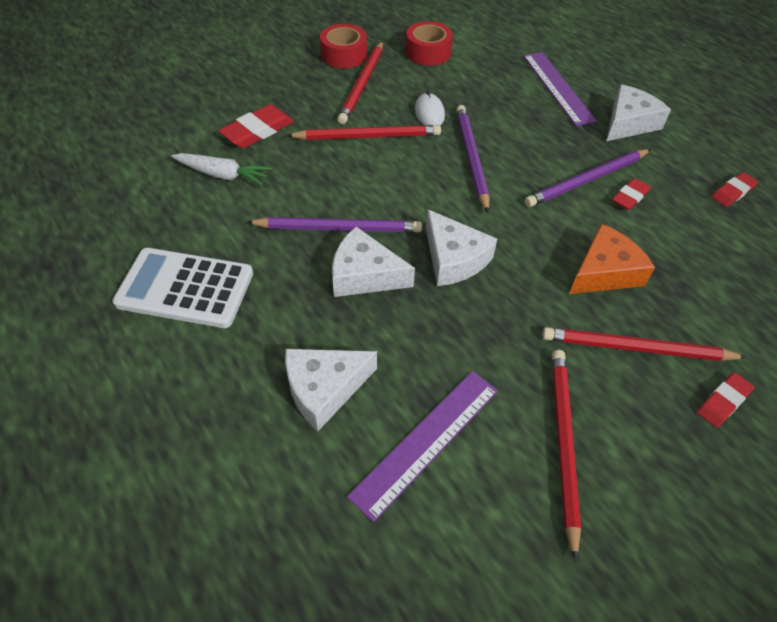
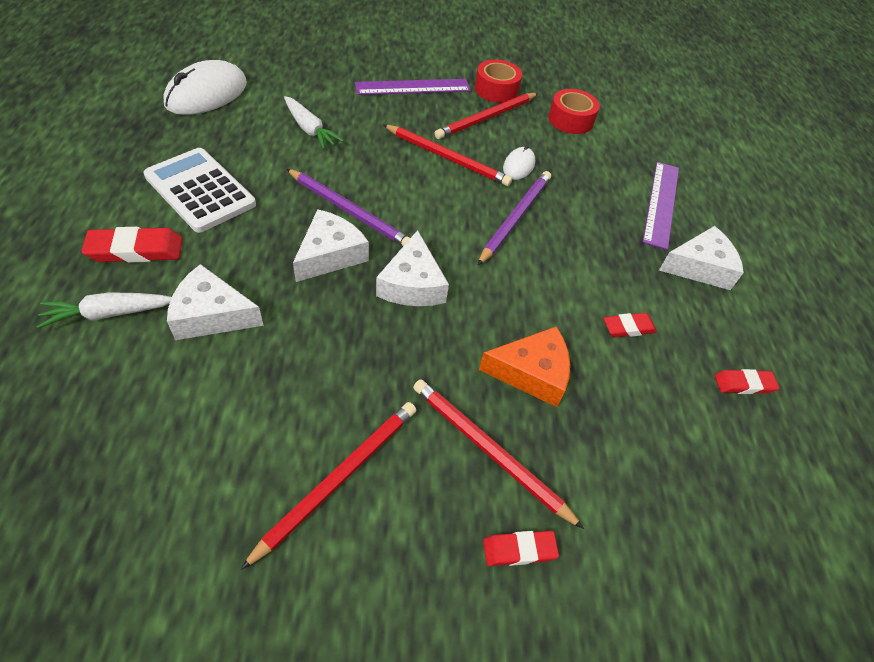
camera: 30 degrees right, 0 degrees up
(83, 194) = (207, 94): none -> white mouse
(232, 450) = (109, 314): none -> white carrot
(258, 131) = (368, 112): red eraser -> red eraser (136, 250)
(364, 275) = (330, 254): white cheese -> white cheese turned 75 degrees clockwise
(426, 441) = (239, 401): purple ruler -> purple ruler (413, 87)
(587, 180) = (602, 291): purple pencil -> none

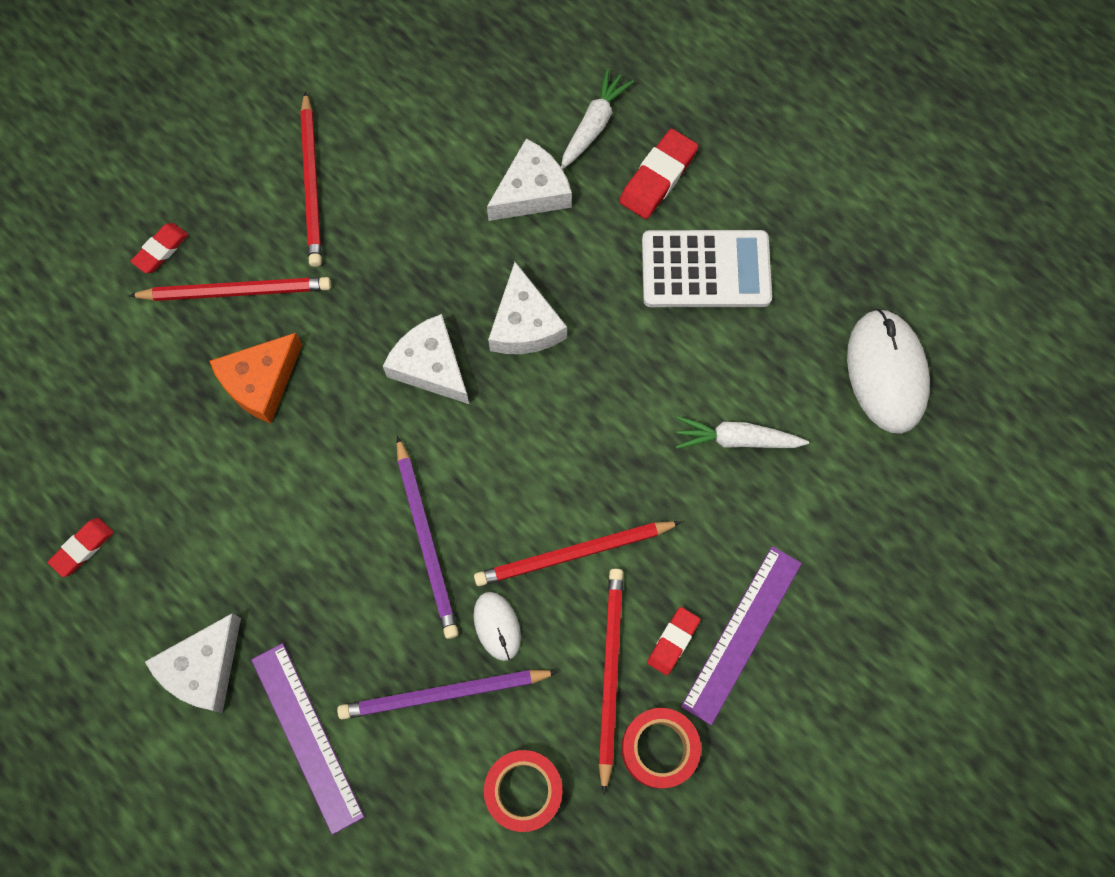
camera: 140 degrees right, 20 degrees up
(349, 210) = (570, 383): purple pencil -> purple pencil (444, 694)
(628, 328) = (219, 510): red eraser -> red eraser (673, 641)

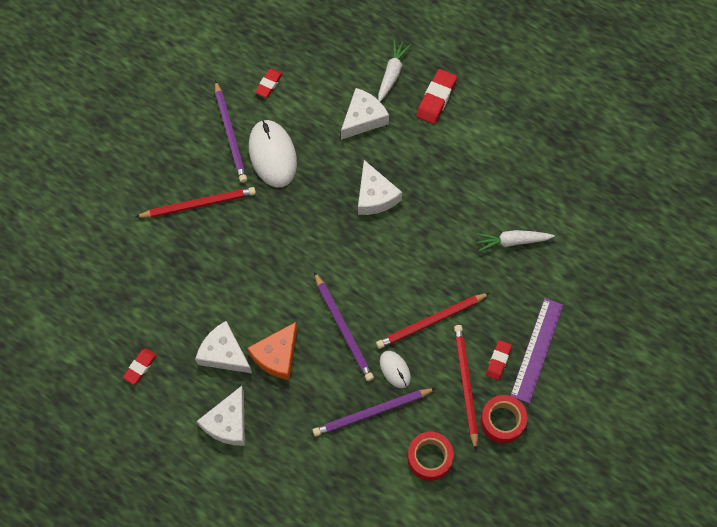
camera: 10 degrees left, 5 degrees down
(161, 250) = (148, 187): red eraser -> red eraser (269, 84)
(261, 382) = (225, 254): orange cheese -> orange cheese (277, 355)
(307, 736) = (297, 450): purple ruler -> none
(312, 182) = (230, 133): red pencil -> purple pencil
(430, 366) = (324, 229): white cheese -> white cheese (224, 353)
(705, 269) = (475, 147): white calculator -> none
(886, 372) = (591, 189): white mouse -> white mouse (272, 155)

